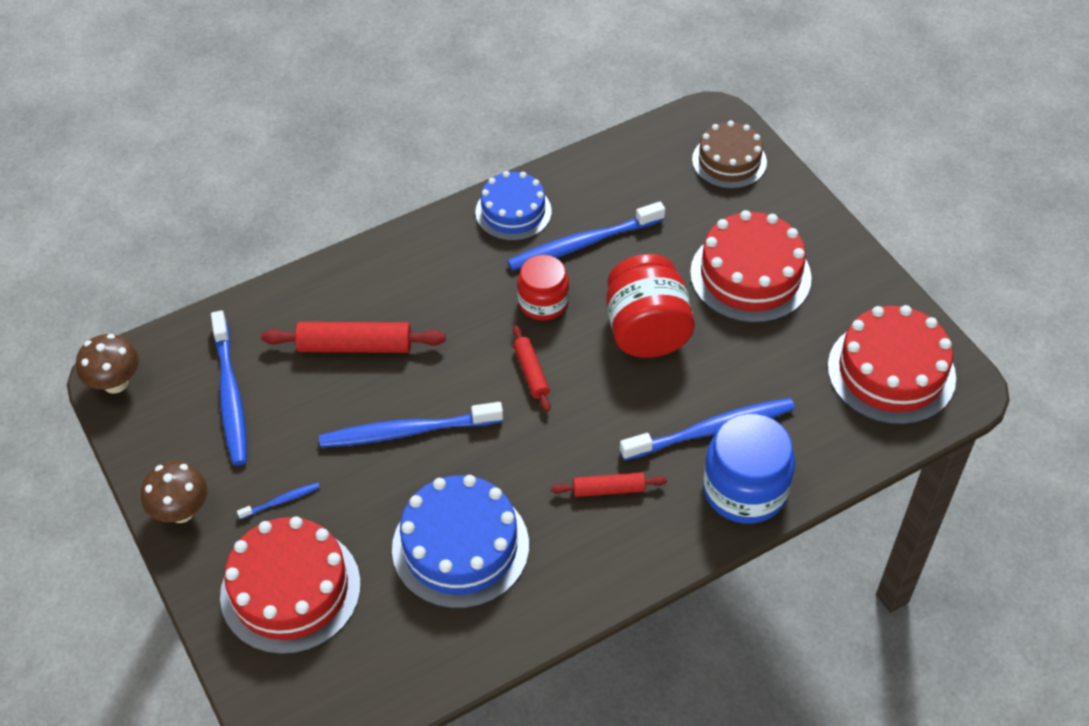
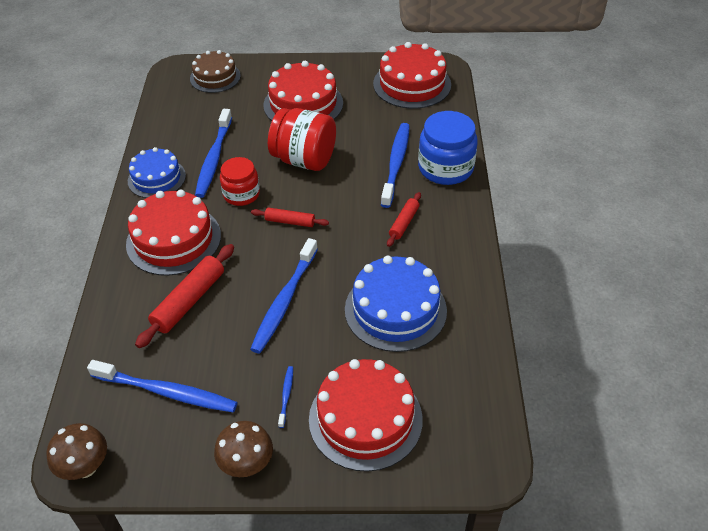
camera: 60 degrees left, 5 degrees down
(432, 282) = (173, 239): none -> red cake

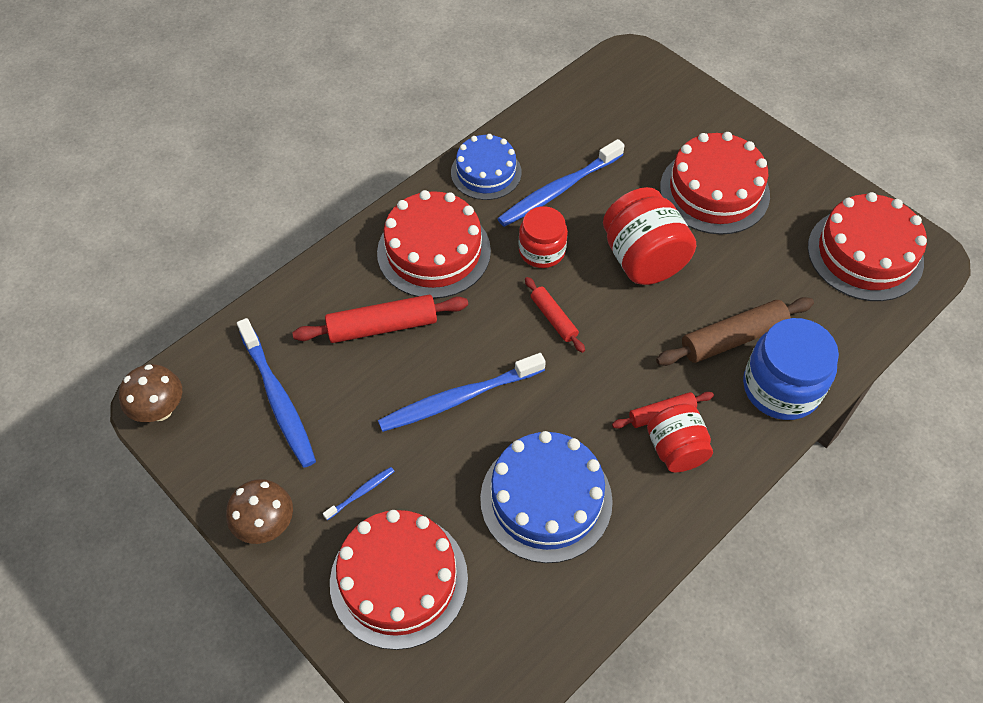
camera: 45 degrees right, 10 degrees up
(215, 77) = (659, 93): brown cake -> none
(396, 163) = (733, 338): blue toothbrush -> brown rolling pin
(431, 233) = (676, 449): none -> red jar

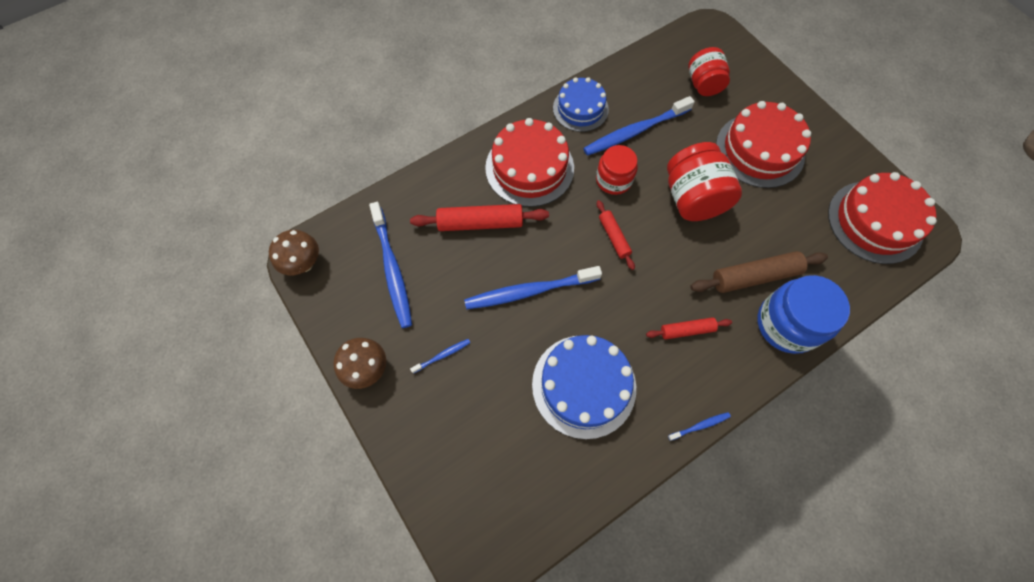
camera: 10 degrees right, 10 degrees up
(399, 580) = (459, 431): red cake -> none
(676, 449) = (693, 362): red jar -> red jar (703, 84)
(697, 522) = (700, 425): none -> blue toothbrush

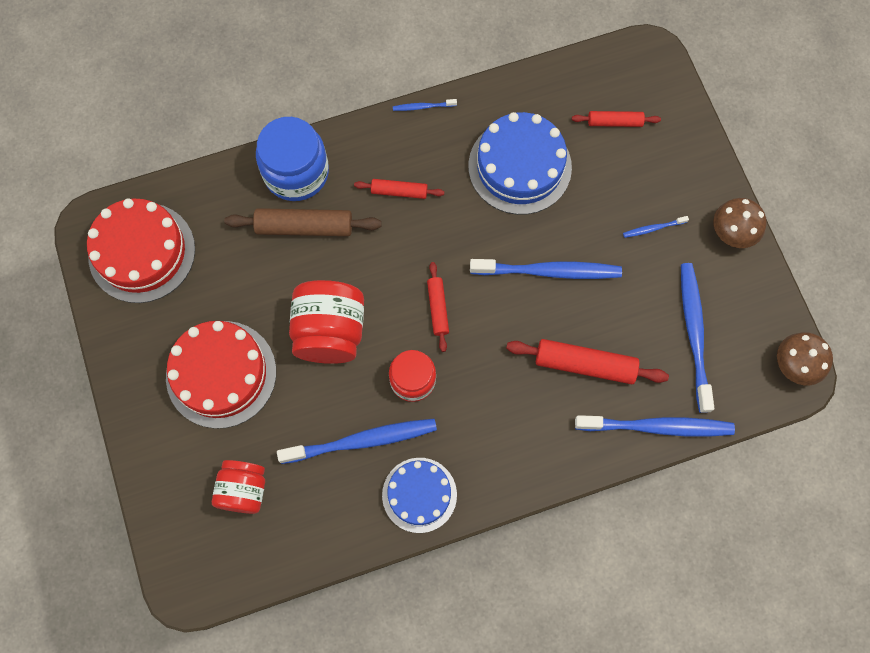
camera: 165 degrees left, 5 degrees up
(413, 191) = (658, 427): none -> blue toothbrush
(501, 462) = (614, 122): none -> red rolling pin
(529, 168) = (509, 423): red cake -> none

